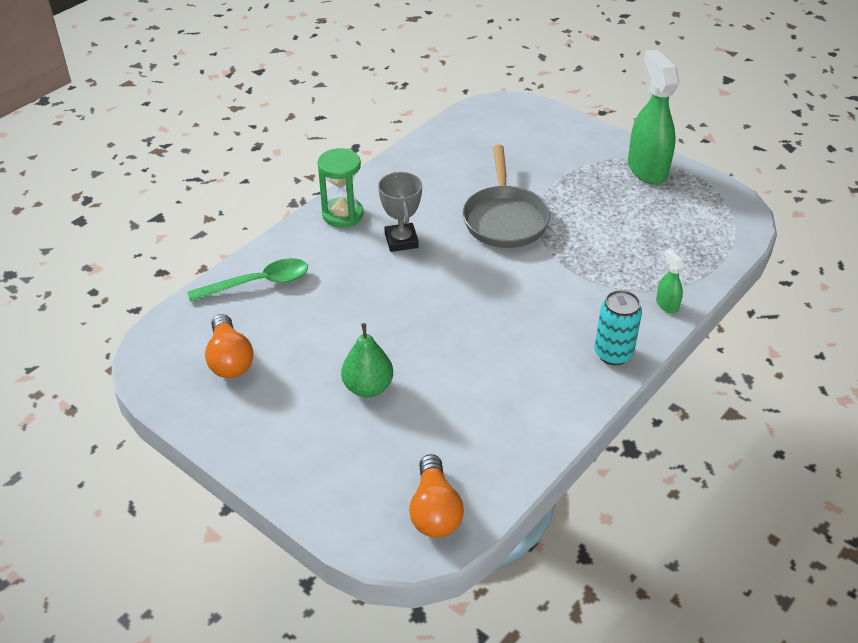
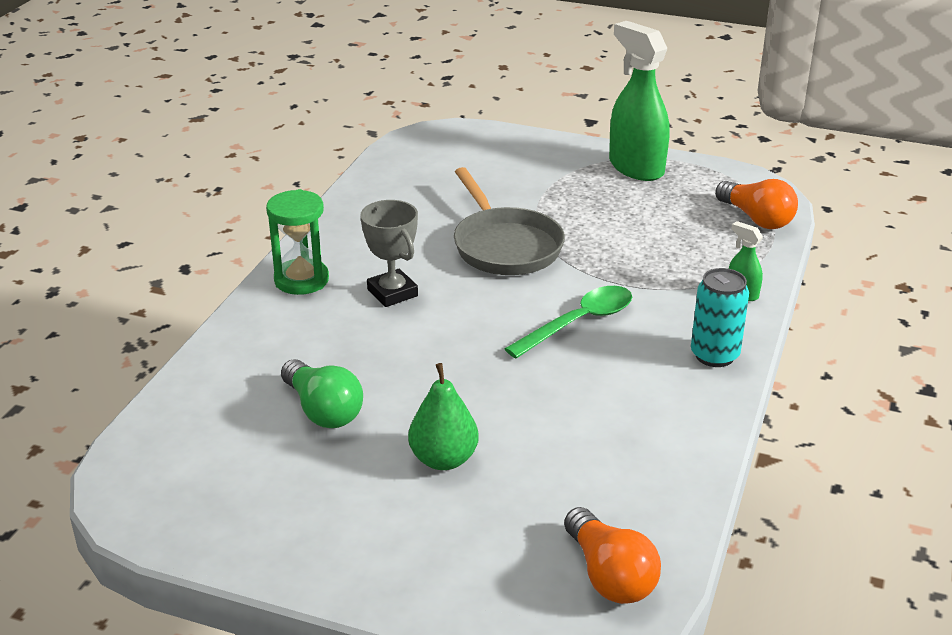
camera: 20 degrees left, 10 degrees down
(229, 359) = (241, 471): orange light bulb -> orange light bulb (756, 219)
(258, 283) = (232, 376): green spoon -> green spoon (579, 323)
(305, 326) = (323, 410): none -> green light bulb

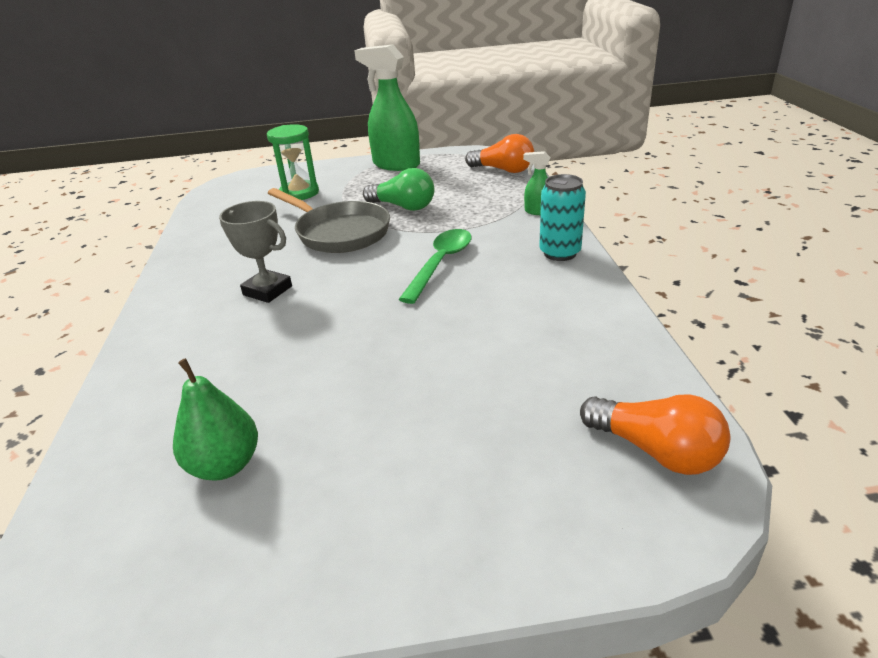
camera: 25 degrees left, 0 degrees up
(301, 280) = (174, 306): green hourglass -> green hourglass (299, 193)
(323, 410) = (265, 408): green light bulb -> green light bulb (403, 207)
(443, 459) = (416, 407): green pear -> green pear (225, 465)

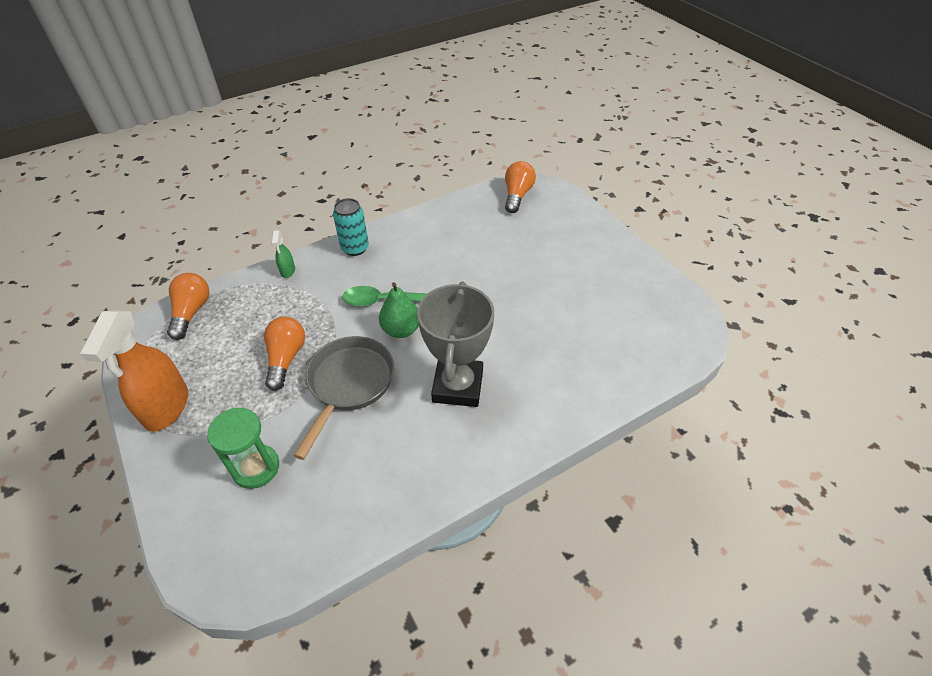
camera: 115 degrees left, 15 degrees up
(225, 465) = (610, 317): green pear -> green pear (401, 330)
(267, 290) = (458, 386): grey trophy -> grey trophy, size x1.60
(396, 165) = (166, 407): green spray bottle -> orange spray bottle
(403, 207) = (286, 358): green light bulb -> orange light bulb

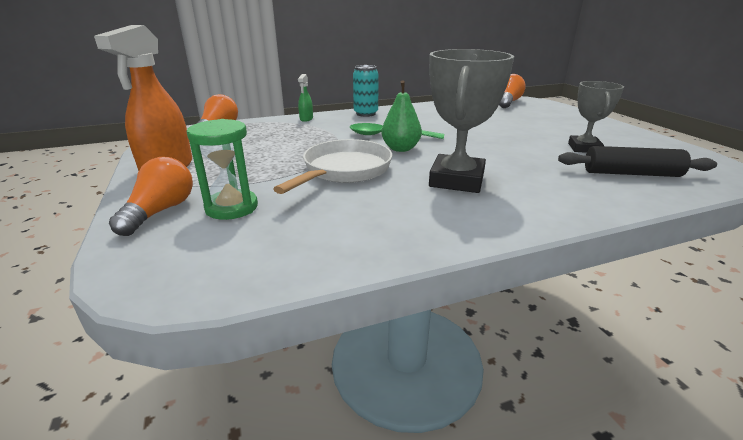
camera: 10 degrees right, 20 degrees down
(286, 358) = (289, 154): orange light bulb -> orange light bulb (161, 211)
(349, 384) = (344, 171): grey pan -> white pan
(583, 302) = (584, 148): none -> grey trophy
(616, 349) = (631, 173): none -> black rolling pin

